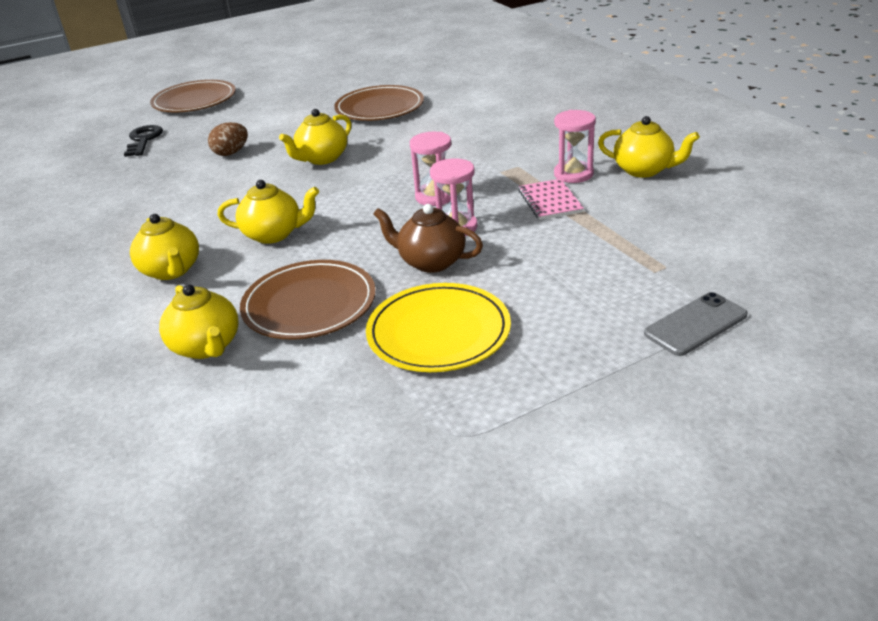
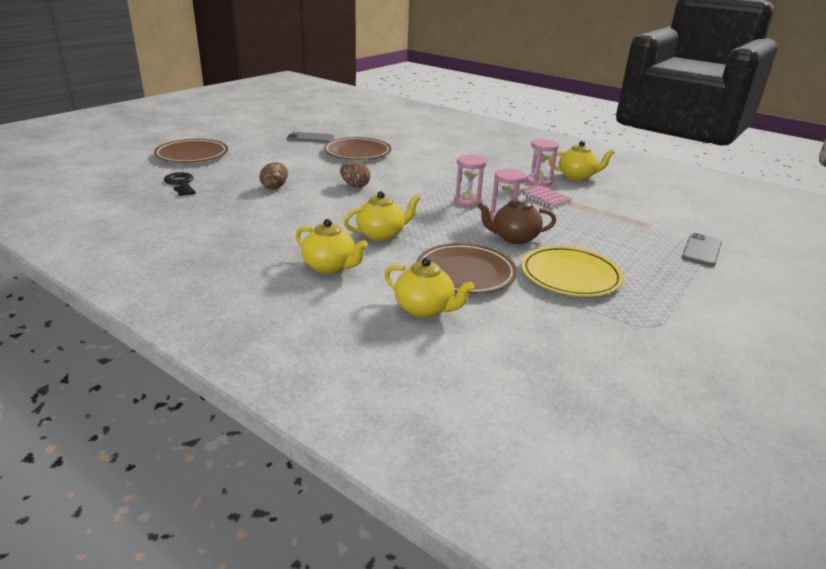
camera: 30 degrees left, 5 degrees down
(322, 158) = (355, 185): yellow teapot -> brown egg
(346, 83) = (310, 138): none -> grey phone

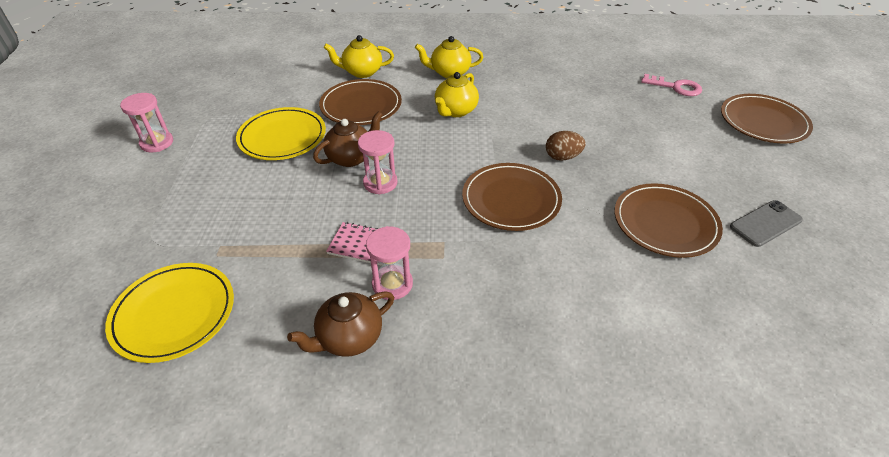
camera: 145 degrees right, 15 degrees up
(181, 183) = (675, 87): black key -> pink key
(275, 187) = (613, 119): brown egg -> none
(425, 183) = (511, 199): none -> brown plate
(468, 201) = (436, 190): pink hourglass -> pink hourglass (157, 143)
(577, 177) = (349, 338): yellow teapot -> brown teapot
(681, 211) = (174, 314): none -> yellow plate
(702, 250) = (157, 230): grey phone -> none

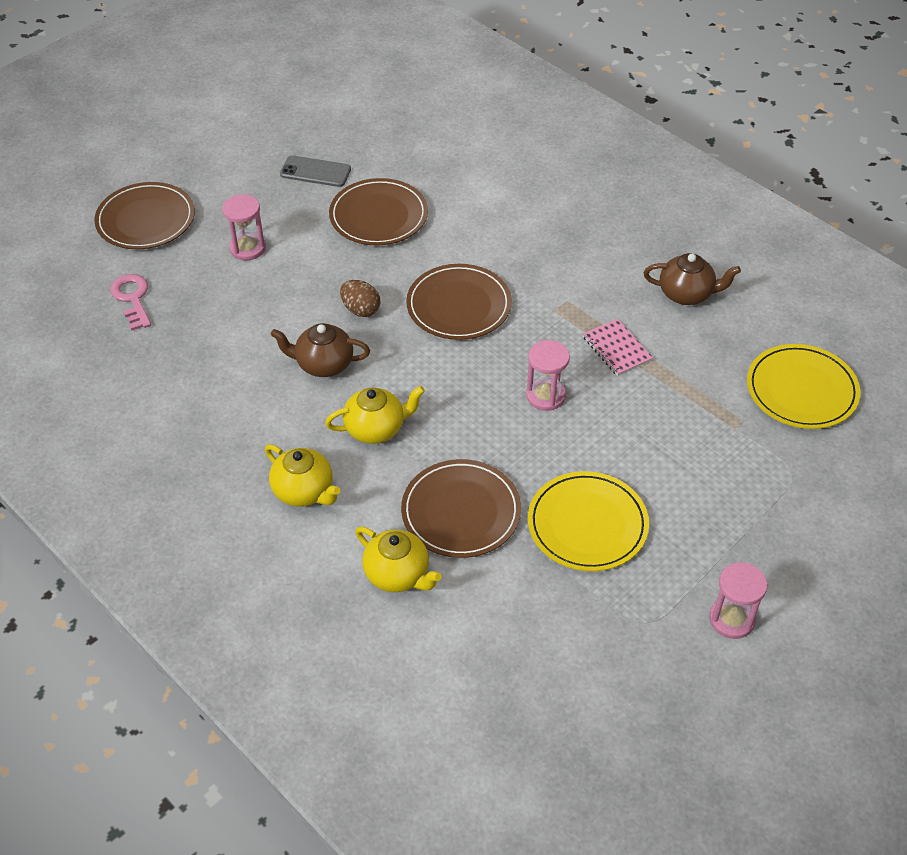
camera: 135 degrees left, 5 degrees up
(351, 157) = (543, 444): brown teapot -> brown teapot (323, 364)
(392, 284) = (624, 307): pink hourglass -> pink hourglass (247, 248)

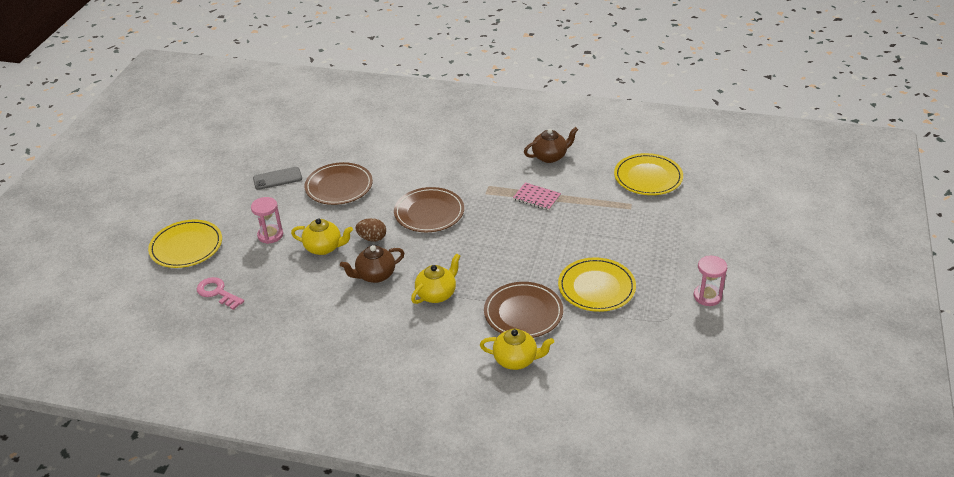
camera: 30 degrees left, 10 degrees down
(146, 220) = (186, 246): brown plate -> yellow plate
(304, 491) = (423, 344): yellow teapot -> yellow teapot (324, 248)
(546, 396) = (518, 236): pink hourglass -> none

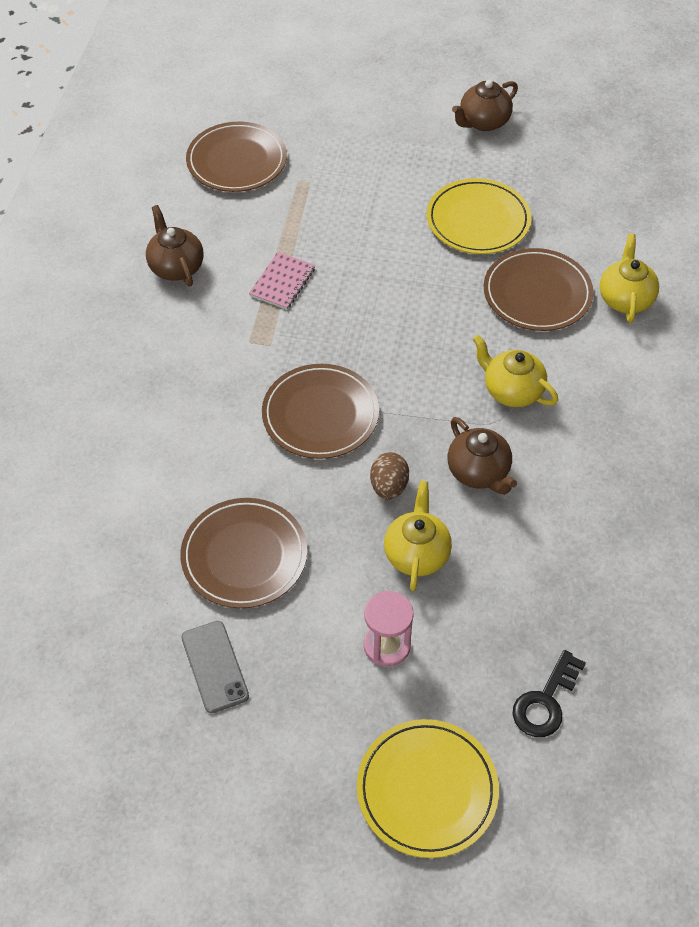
camera: 95 degrees left, 15 degrees up
(217, 292) = (545, 701): pink key -> black key
(648, 177) = (237, 161): yellow plate -> brown plate
(707, 296) = (483, 122): pink hourglass -> brown teapot

